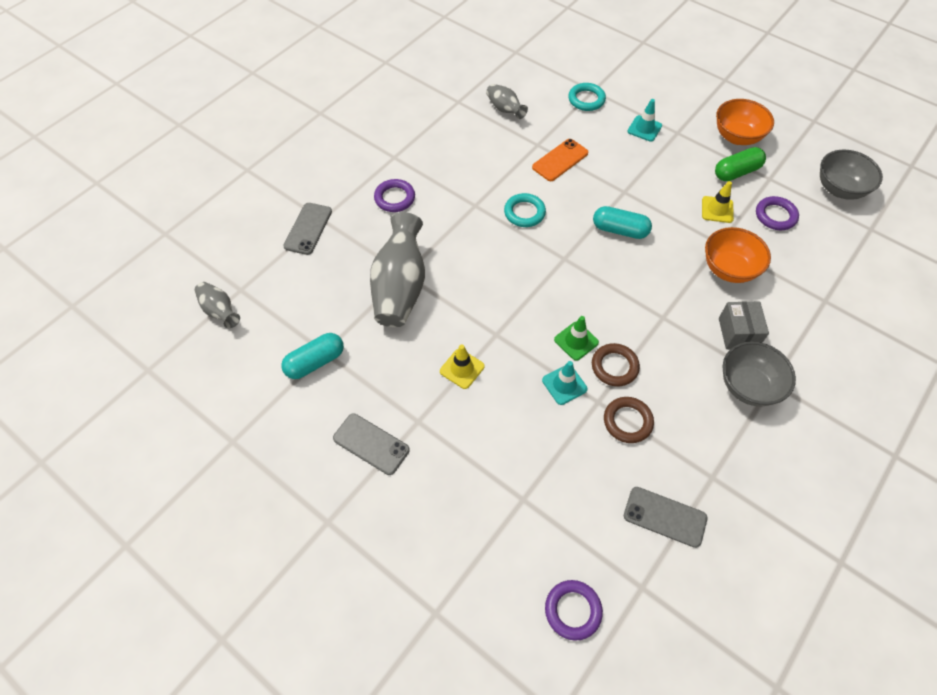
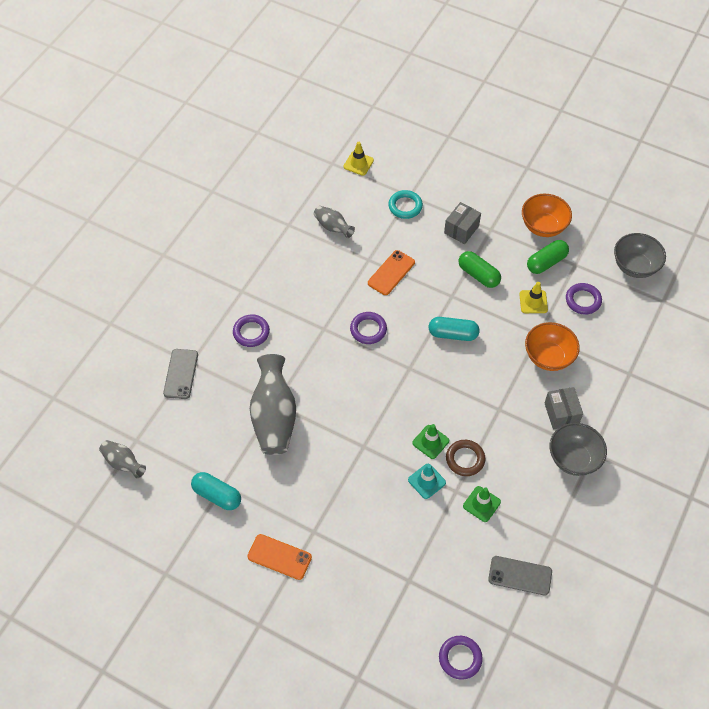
camera: 10 degrees left, 0 degrees up
(315, 362) = (217, 495): turquoise capsule -> turquoise capsule turned 75 degrees clockwise
(371, 444) = (279, 557): grey phone -> orange phone
(462, 369) = (340, 481): yellow traffic cone -> yellow traffic cone (358, 163)
(524, 212) = (368, 329): turquoise ring -> purple ring
(627, 421) = (481, 504): brown ring -> green traffic cone
(644, 128) = (461, 229): turquoise traffic cone -> grey box
(657, 175) = (478, 275): none -> green capsule

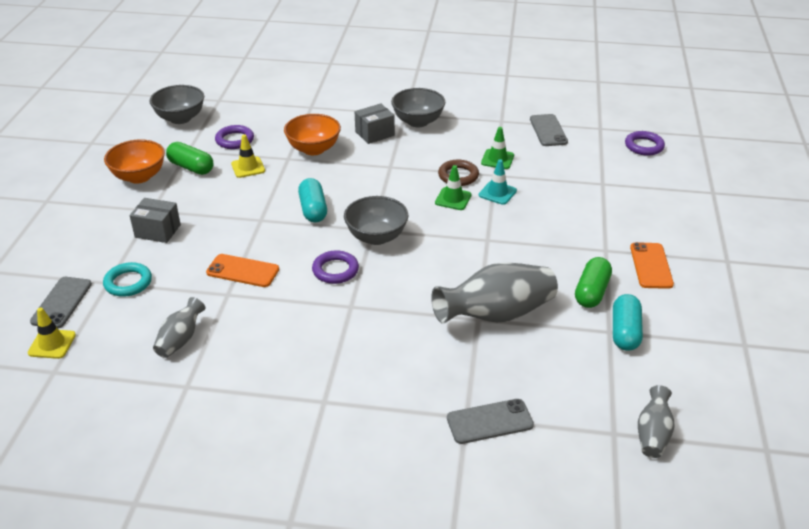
camera: 110 degrees left, 20 degrees down
(251, 332) = (388, 370): purple ring -> none
(398, 170) = (61, 302): none -> grey phone
(399, 368) = (376, 237): none -> grey bowl
(478, 275) = (223, 207): green capsule -> green capsule (591, 292)

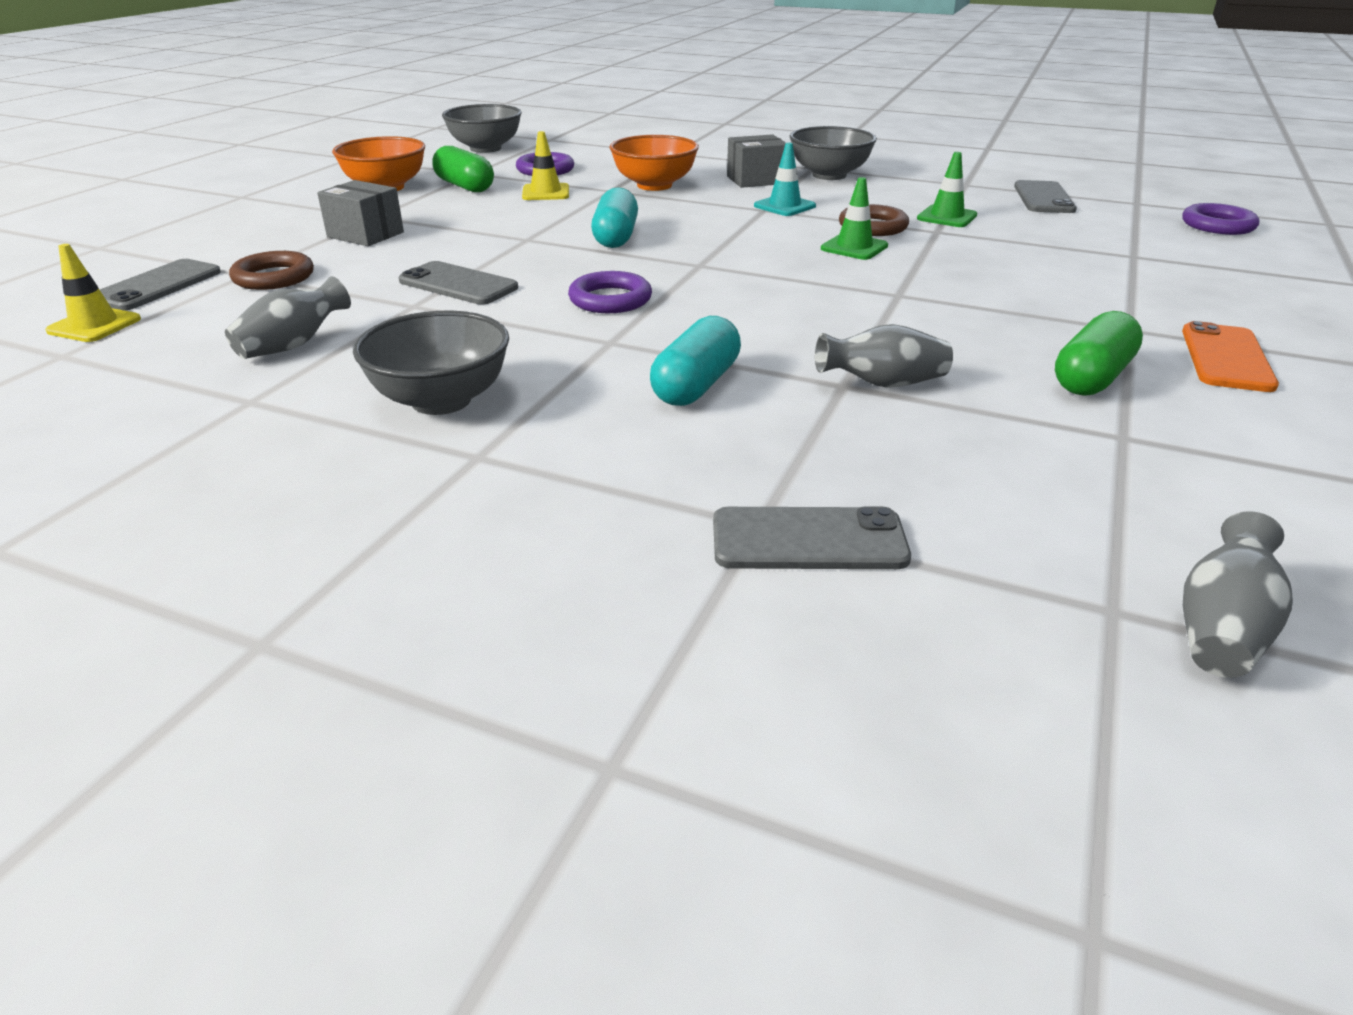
camera: 15 degrees right, 5 degrees down
(128, 282) = (274, 277): turquoise ring -> brown ring
(243, 271) = (458, 284): orange phone -> grey phone
(376, 237) = (702, 272): grey bowl -> grey bowl (441, 400)
(496, 314) = (883, 384): grey vase -> grey vase, size x0.52
(497, 193) = (935, 248): turquoise traffic cone -> turquoise traffic cone (784, 206)
(625, 332) = (1160, 442): turquoise capsule -> turquoise capsule (696, 385)

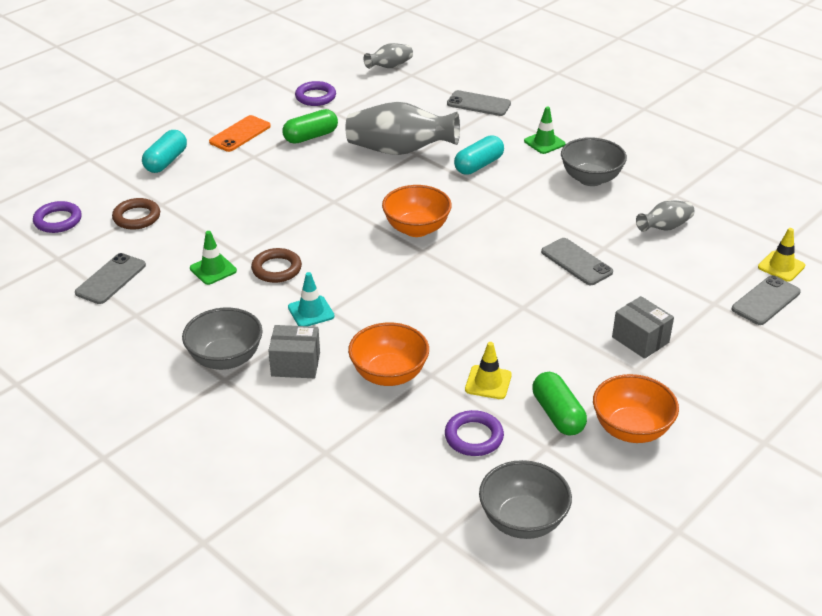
camera: 160 degrees left, 5 degrees up
(274, 277) = (693, 295): brown ring -> brown ring (137, 217)
(610, 299) = (492, 229): purple ring -> purple ring (315, 97)
(616, 237) = (460, 295): turquoise capsule -> turquoise capsule (166, 161)
(731, 284) = (416, 229): none -> orange bowl
(854, 247) = (313, 248): green traffic cone -> green traffic cone (544, 142)
(883, 384) = (399, 150): grey vase -> grey vase, size x1.92

